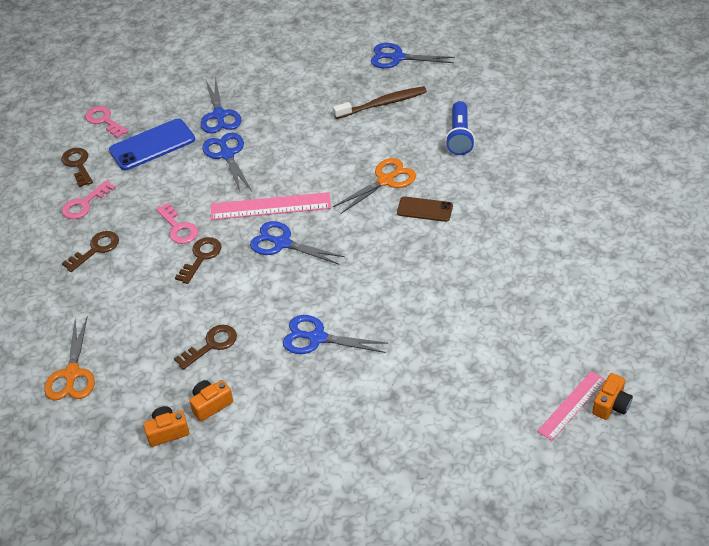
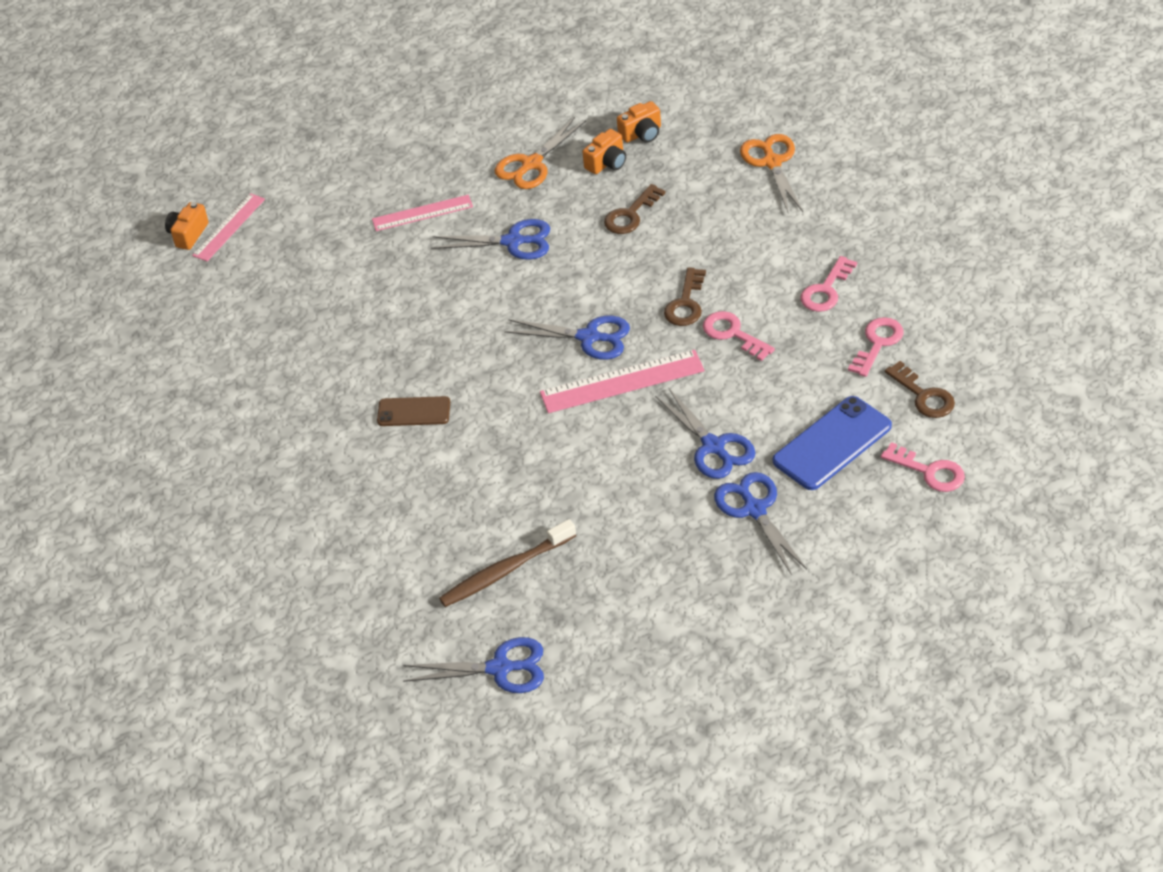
camera: 170 degrees right, 0 degrees up
(96, 249) = (826, 290): brown key -> pink key
(385, 181) = (474, 444): orange scissors -> orange scissors (531, 164)
(389, 384) = (422, 213): none -> pink ruler
(459, 136) = (379, 531): blue flashlight -> none

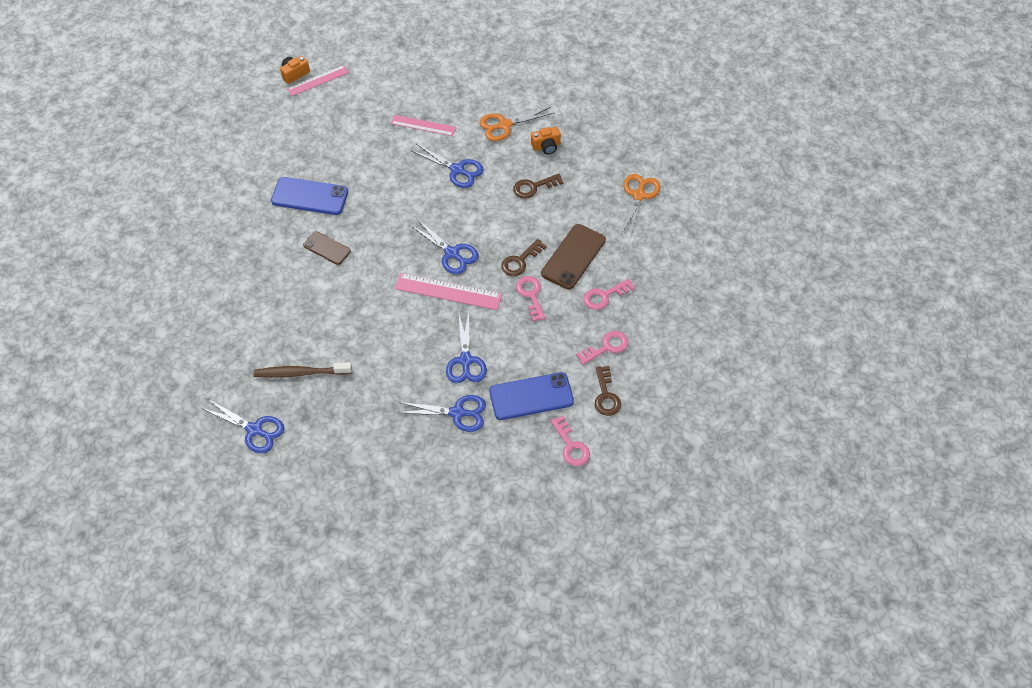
camera: 25 degrees right, 10 degrees up
(336, 364) = (310, 196): none -> blue phone
(642, 133) = (580, 137): orange camera -> none
(749, 266) = (573, 257): none -> brown phone
(754, 509) = (457, 413): blue scissors -> blue scissors turned 90 degrees clockwise

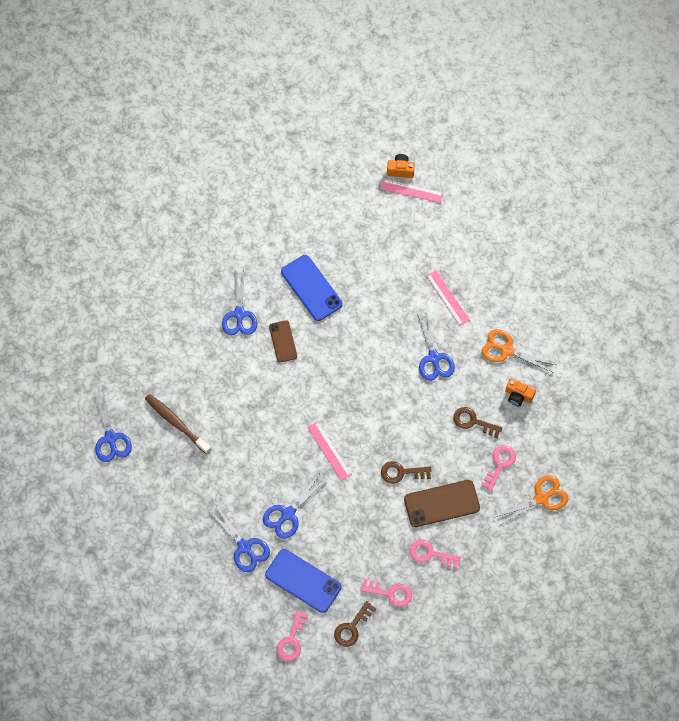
camera: 45 degrees right, 10 degrees up
(448, 291) = (329, 450): pink ruler -> pink ruler, size x0.67
(452, 253) = (361, 423): blue scissors -> blue scissors (239, 314)
(531, 295) = (381, 506): pink key -> pink key (500, 464)

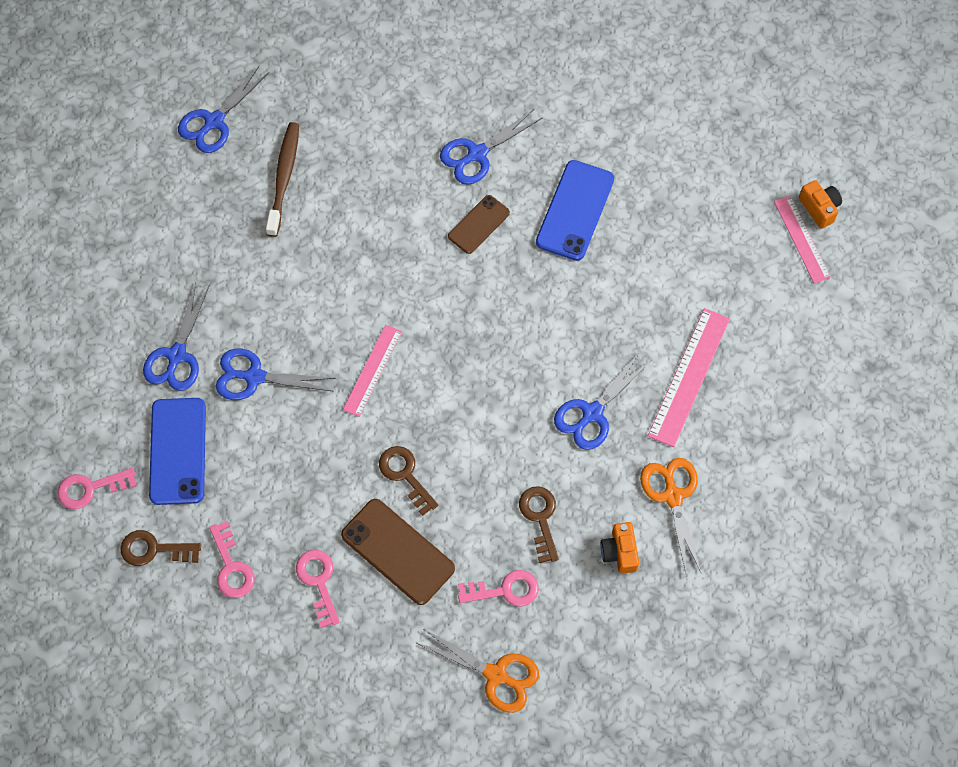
camera: 55 degrees right, 0 degrees up
(447, 298) = (689, 376): pink ruler -> pink ruler, size x1.50

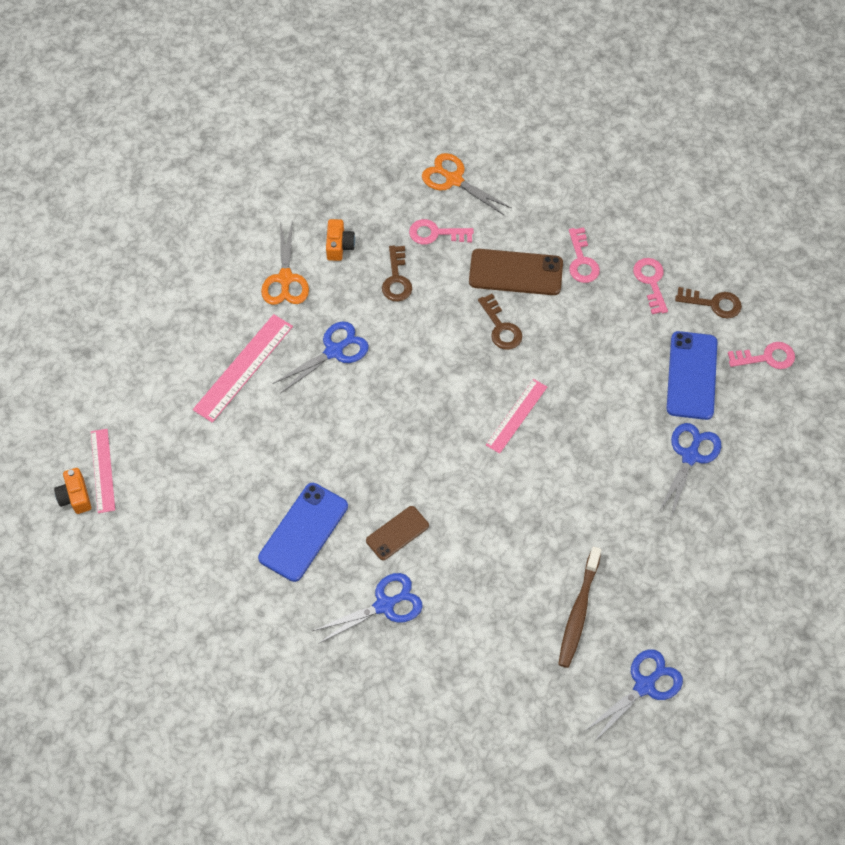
camera: 170 degrees left, 5 degrees down
(254, 377) = (621, 426): blue scissors -> none
(398, 551) = (515, 272): brown phone -> brown phone turned 45 degrees counterclockwise

